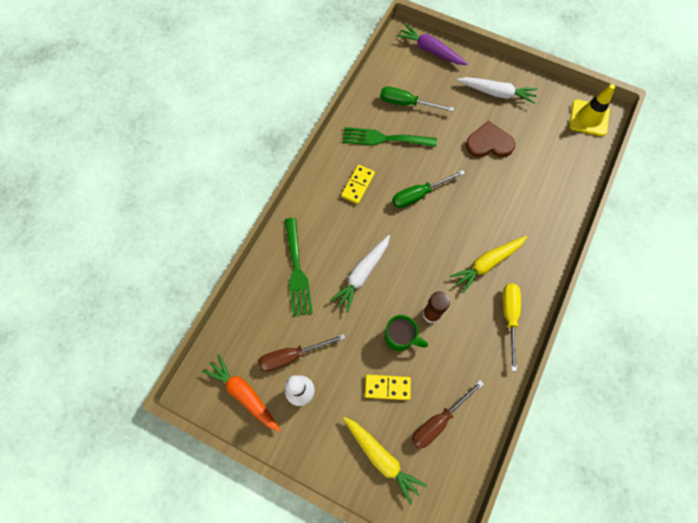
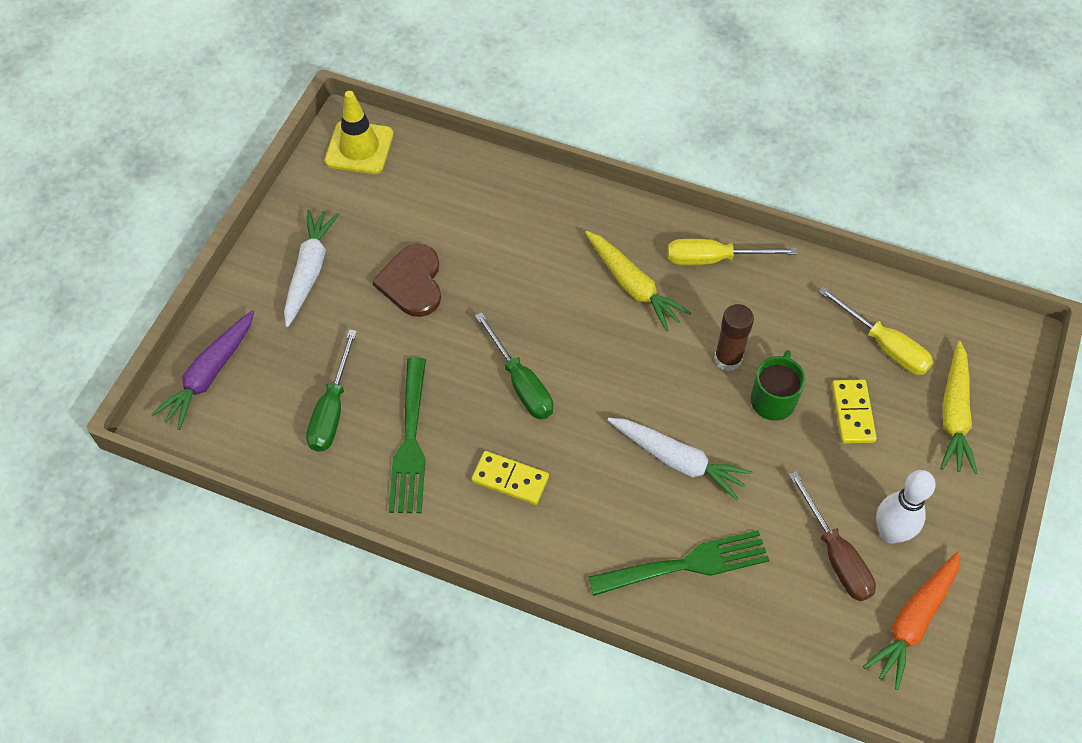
camera: 95 degrees left, 10 degrees down
(382, 458) = (954, 415): yellow carrot -> yellow carrot turned 150 degrees clockwise
(438, 421) = (884, 345): brown screwdriver -> yellow screwdriver

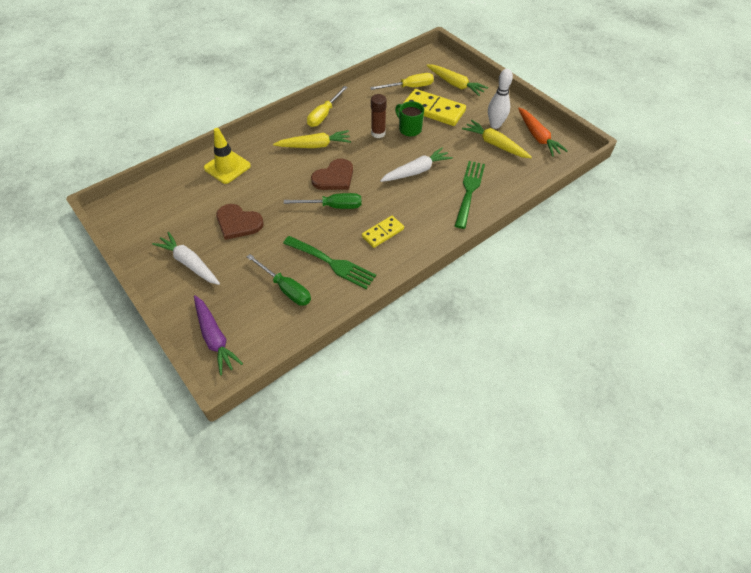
camera: 60 degrees left, 5 degrees down
(359, 148) = (131, 209): yellow traffic cone -> yellow traffic cone (227, 167)
(582, 351) = (334, 177): none -> brown heart
(835, 555) = (495, 144): brown screwdriver -> yellow carrot
(852, 413) = (433, 110): yellow domino -> yellow domino, size x1.74

